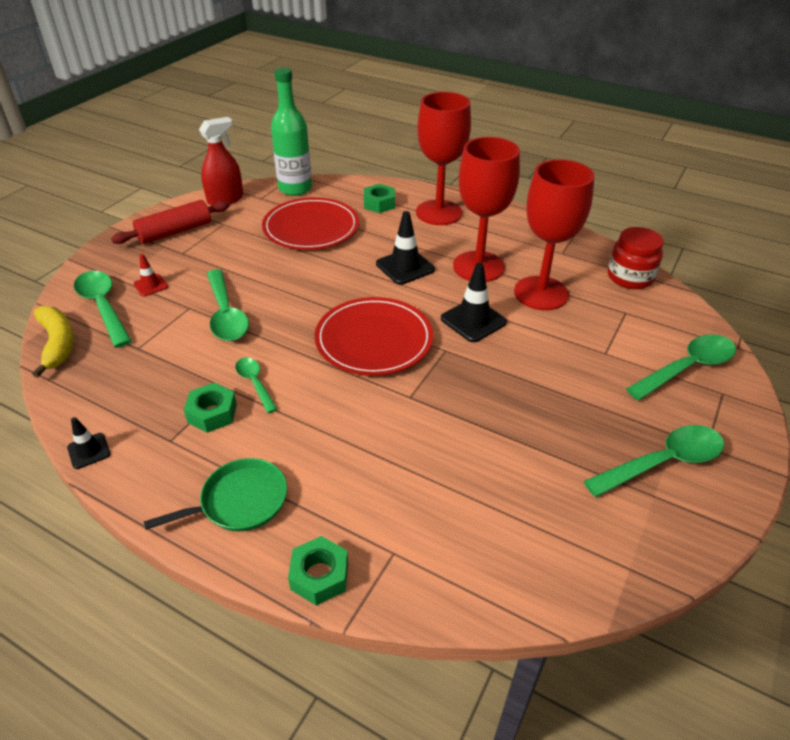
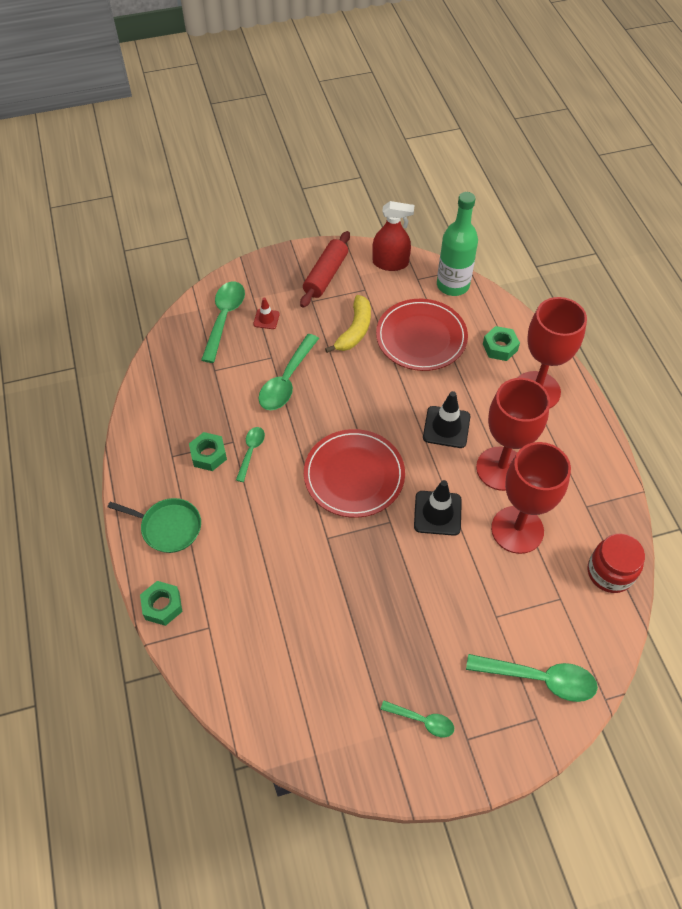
camera: 45 degrees right, 15 degrees up
(57, 344) = (176, 332): yellow banana -> yellow banana (354, 330)
(89, 451) = (129, 429): black traffic cone -> none
(175, 232) = (325, 275): red rolling pin -> red rolling pin turned 75 degrees counterclockwise
(663, 462) = (422, 720): green spoon -> green spoon, size x0.57

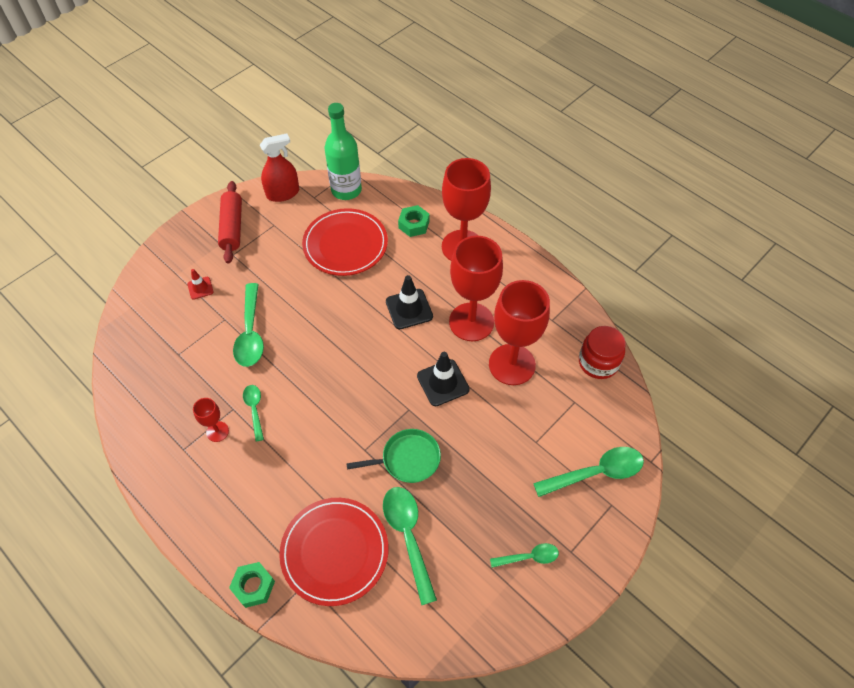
camera: 30 degrees left, 0 degrees up
(168, 527) = (217, 514): green pan -> green pan (407, 459)
(208, 455) = (217, 431): green nut -> red goblet
(224, 318) = (160, 304): green spoon -> green spoon (408, 536)
(354, 330) = (285, 263): yellow banana -> none
(354, 475) = (356, 386): red plate -> red plate (334, 552)

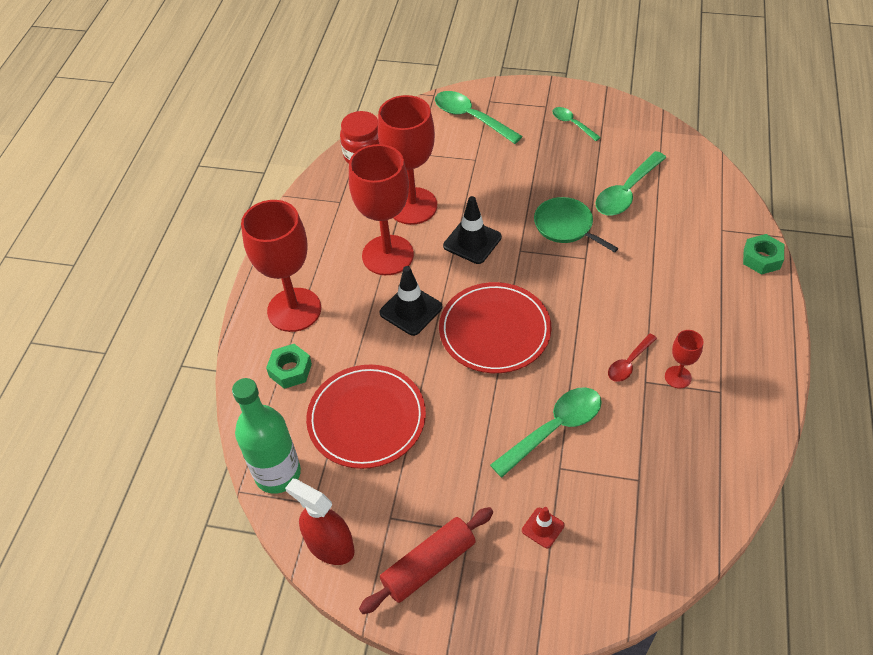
camera: 120 degrees left, 5 degrees down
(254, 409) = (629, 363): green spoon -> red spoon
(334, 552) = (684, 227): red plate -> red plate (494, 330)

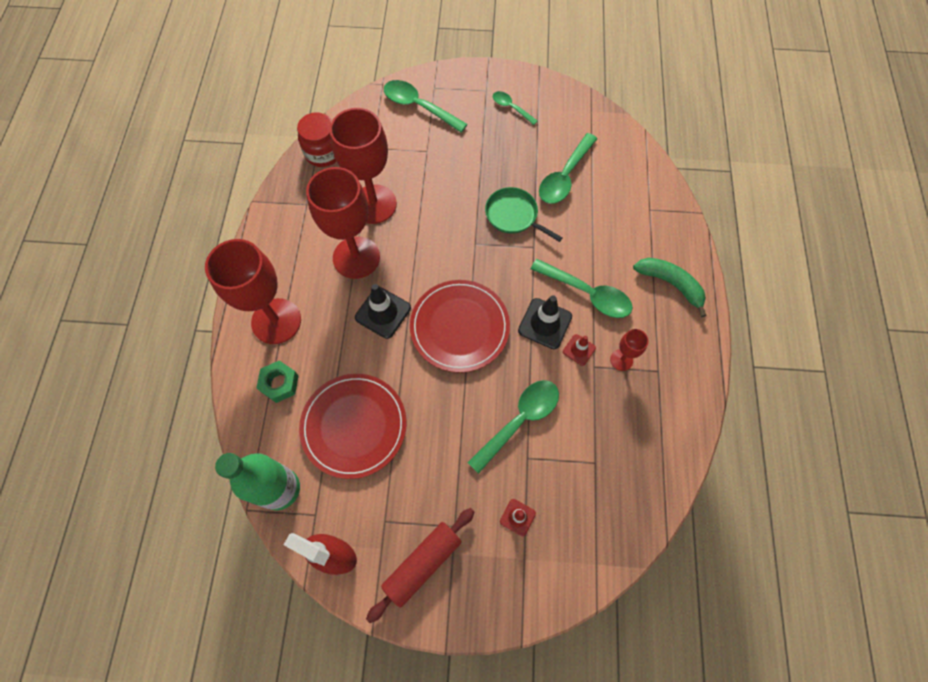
camera: 10 degrees left, 15 degrees up
(472, 241) = (431, 237): black traffic cone -> black traffic cone (545, 323)
(629, 363) = (579, 350): red spoon -> red traffic cone
(643, 308) = (587, 293): none -> green spoon
(741, 305) = (670, 284): none -> green banana
(761, 259) = (685, 236): green nut -> none

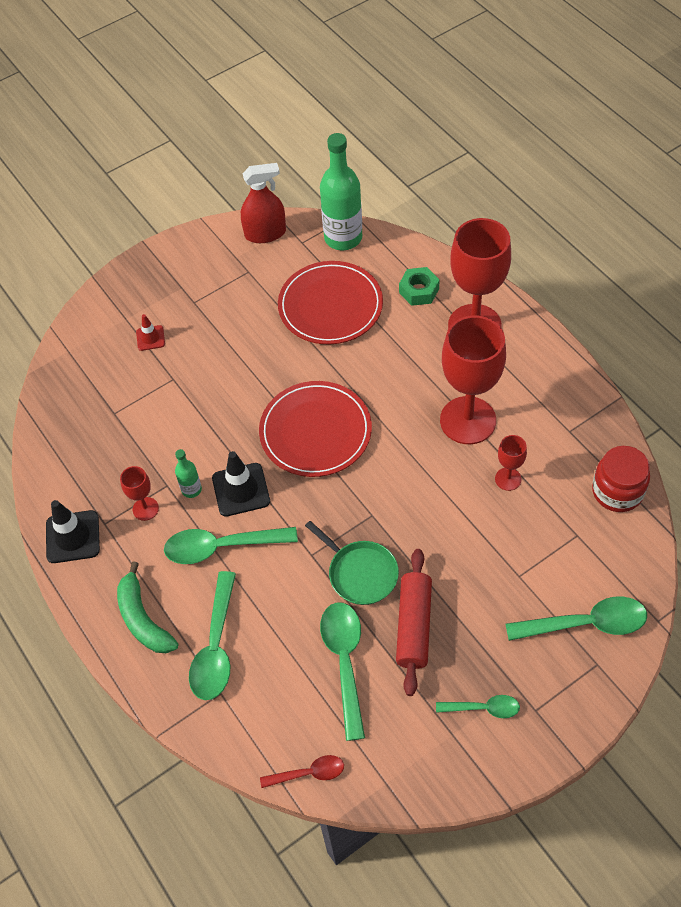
camera: 145 degrees right, 10 degrees down
(374, 204) = (508, 479): red goblet -> red goblet, size x0.45
(383, 312) = (394, 395): black traffic cone -> black traffic cone (73, 537)
(422, 563) = (198, 269): red rolling pin -> red rolling pin (414, 626)
(514, 215) = (360, 573): green pan -> green pan turned 45 degrees clockwise
(519, 420) = (200, 399): green spoon -> green spoon (216, 646)
(579, 350) = (191, 489): red traffic cone -> green bottle
(628, 140) = (308, 773): none -> red spoon
(670, 284) = (143, 619): green banana -> green banana turned 60 degrees clockwise

